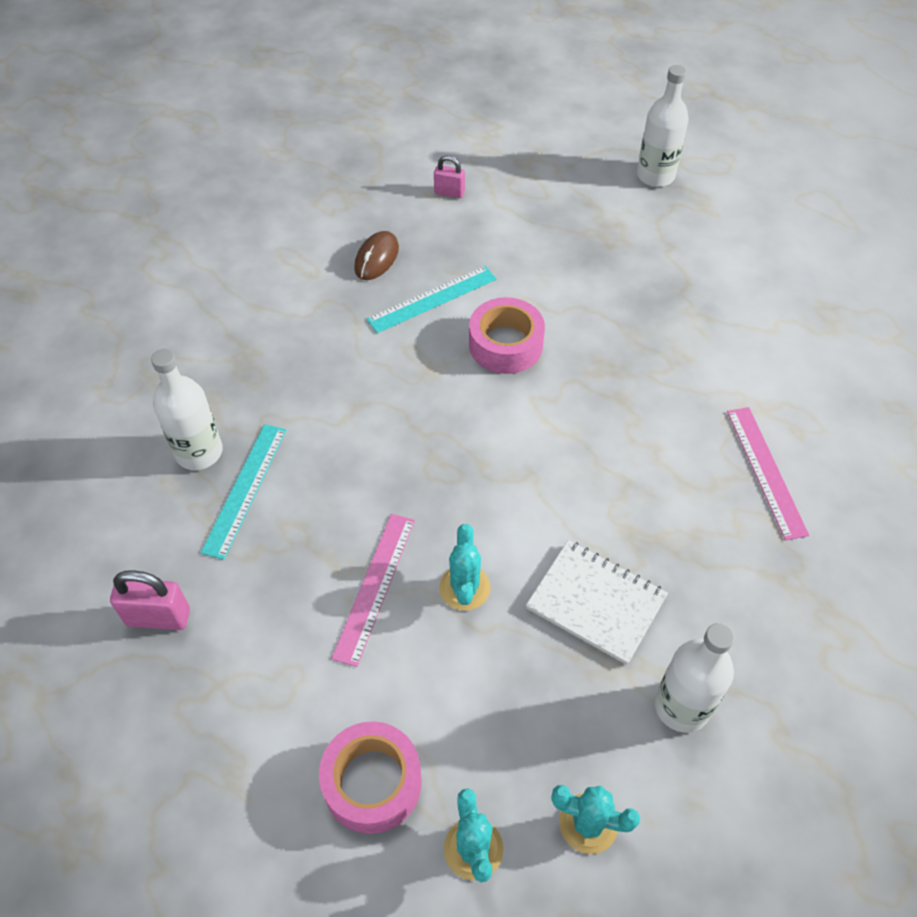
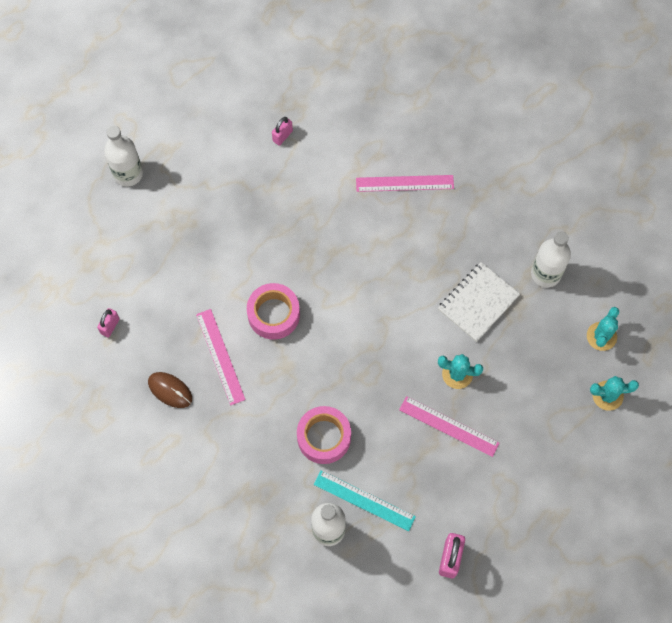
camera: 80 degrees left, 15 degrees up
(372, 782) = (567, 442): pink tape -> pink tape (324, 437)
(432, 299) = (220, 356): turquoise ruler -> pink ruler
(776, 315) = (282, 136): none -> pink padlock

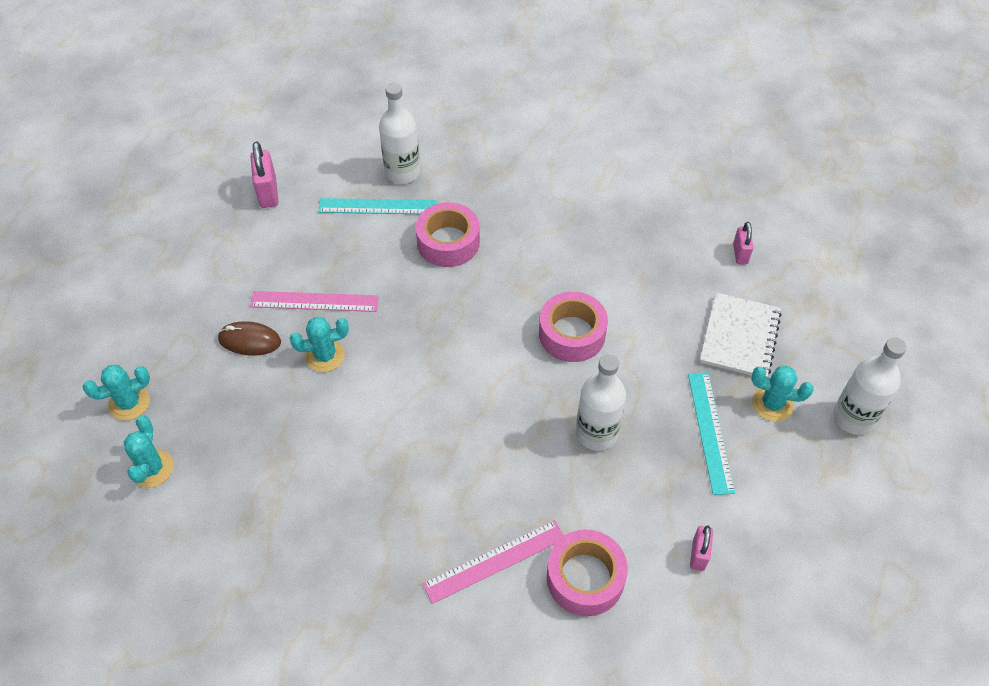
camera: 155 degrees right, 15 degrees down
(170, 390) = (634, 223): brown mouse -> brown mouse (250, 340)
(172, 204) = (772, 404): none -> turquoise cactus
(220, 356) = (603, 271): pink ruler -> none
(225, 204) = (710, 431): none -> turquoise ruler
(356, 151) = (585, 578): none -> pink tape
(478, 302) = (329, 445): white notebook -> white notebook (739, 337)
(546, 273) = (250, 518): white bottle -> white bottle (596, 433)

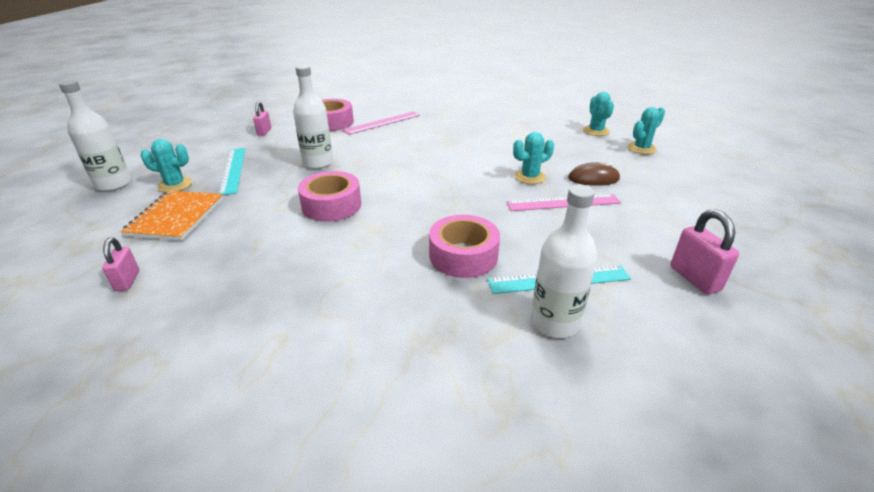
camera: 170 degrees right, 20 degrees down
(739, 337) = (176, 217): white notebook -> orange notebook

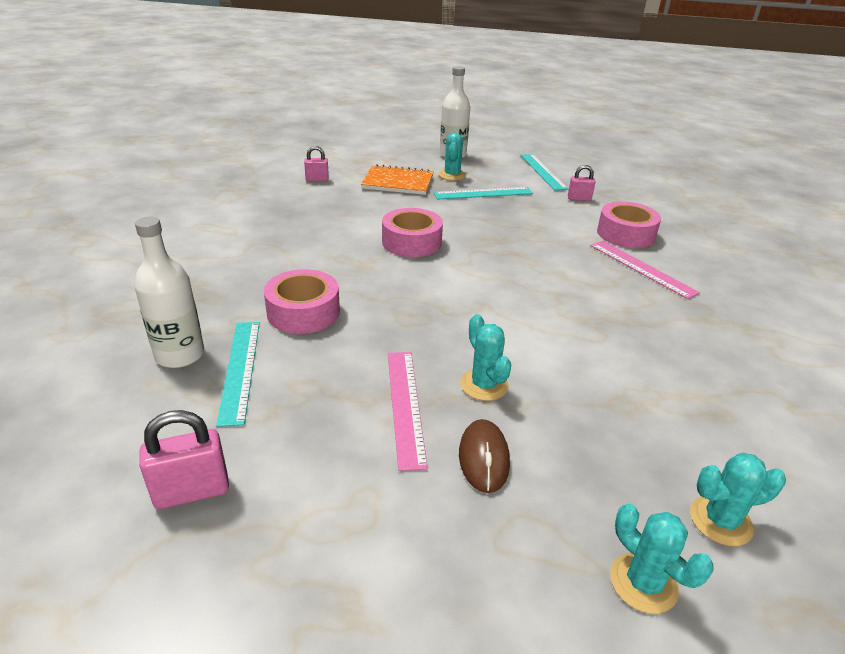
camera: 90 degrees right, 0 degrees up
(195, 141) = (543, 171): none -> turquoise ruler
(318, 163) = (505, 231): white bottle -> none

